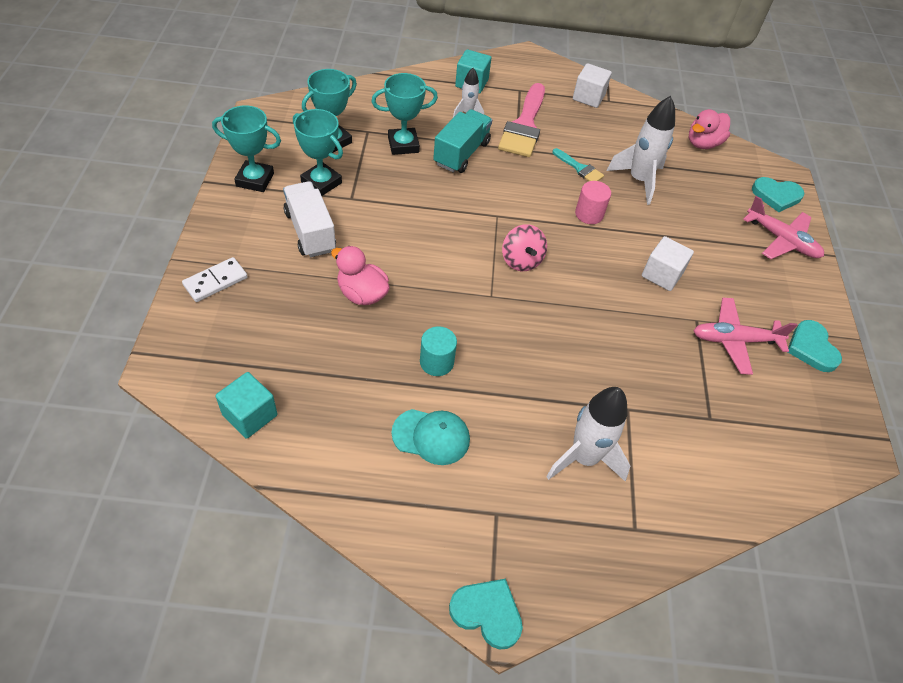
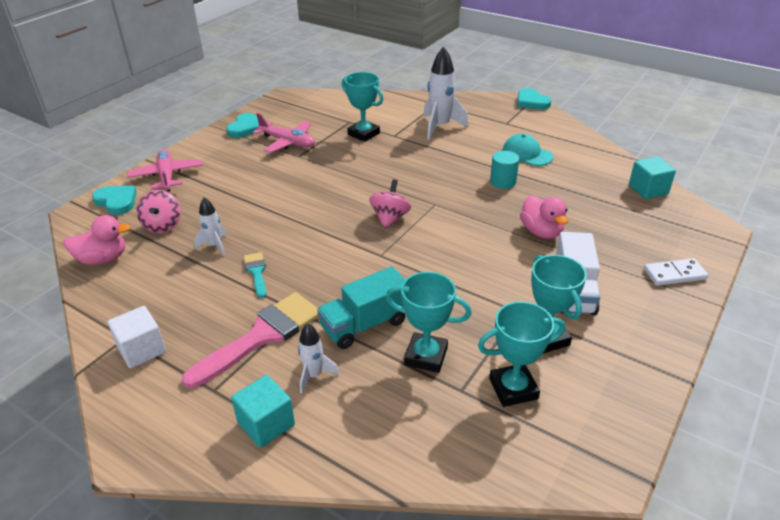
camera: 145 degrees left, 15 degrees down
(255, 180) = (625, 365): turquoise trophy -> turquoise trophy (363, 134)
(589, 214) = (295, 233): pink cylinder -> none
(638, 180) = (215, 246): white rocket -> white rocket, size x0.55
(662, 274) = (289, 182): white cube -> none
(704, 185) = (163, 225): none -> pink spinning top

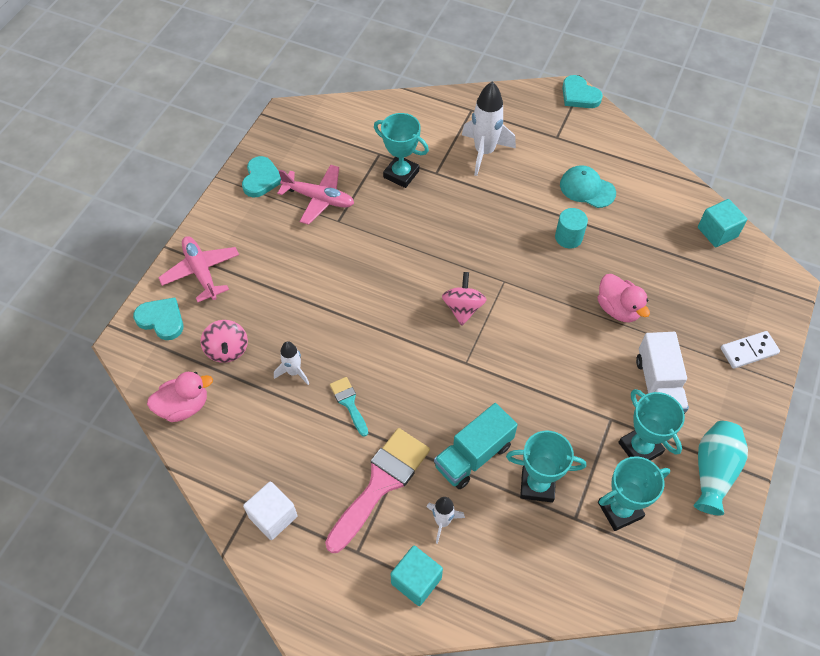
camera: 10 degrees left, 20 degrees up
(626, 367) = (713, 471): none -> turquoise vase

